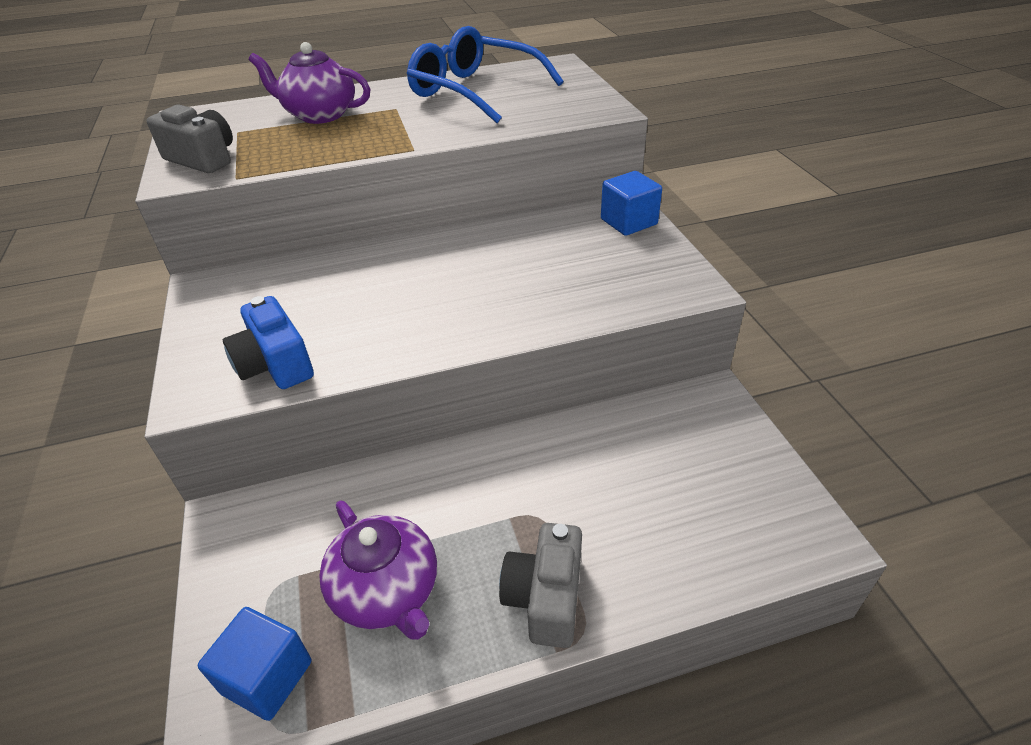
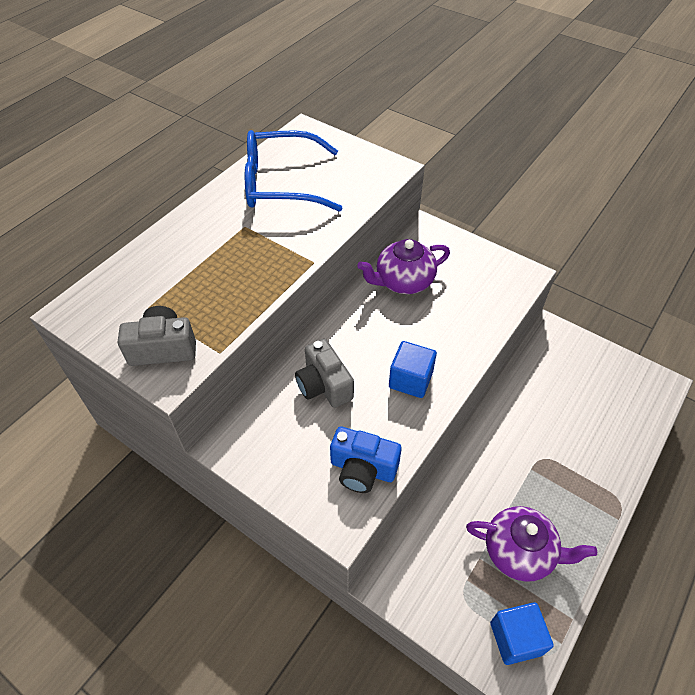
camera: 40 degrees left, 10 degrees up
(319, 115) = (193, 259): purple teapot -> purple teapot (403, 281)
(545, 597) = (589, 497): grey camera -> grey camera (324, 385)
(628, 222) = (442, 241): blue cube -> blue cube (410, 380)

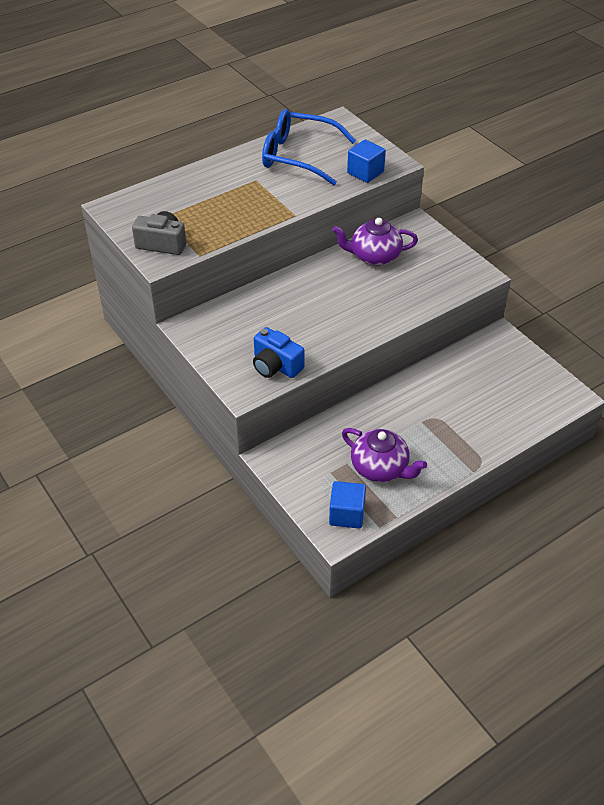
camera: 20 degrees right, 5 degrees down
(324, 385) = (274, 309): grey camera -> none
(410, 380) = (342, 322): blue cube -> blue cube (365, 172)

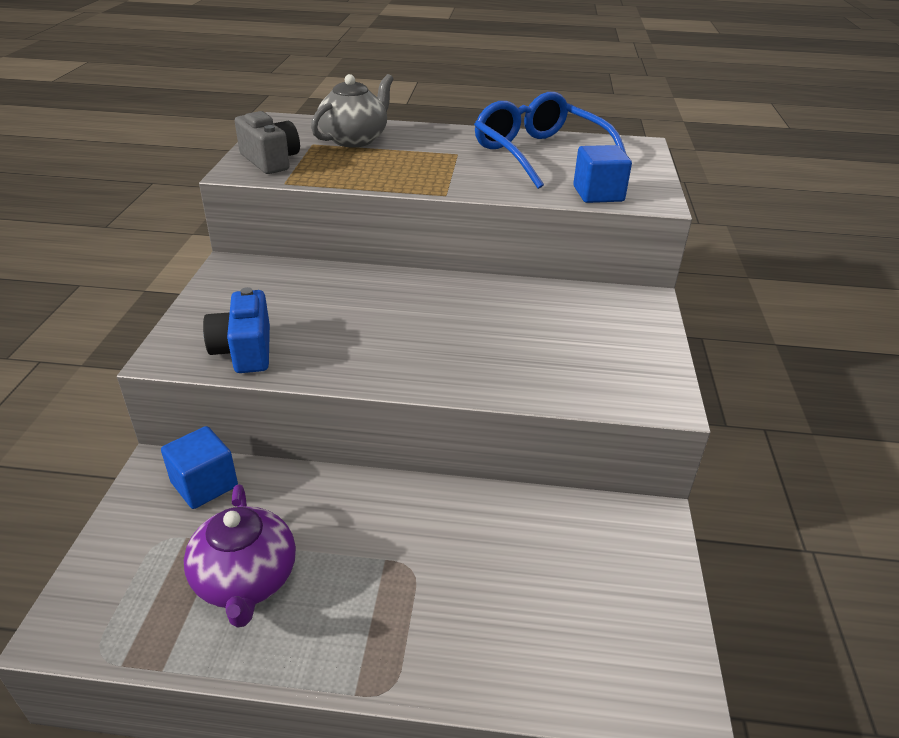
camera: 40 degrees right, 10 degrees down
(181, 199) = (354, 139): none -> grey teapot
(347, 514) = (116, 609): blue cube -> blue cube (204, 484)
(374, 256) = (538, 307): purple teapot -> none

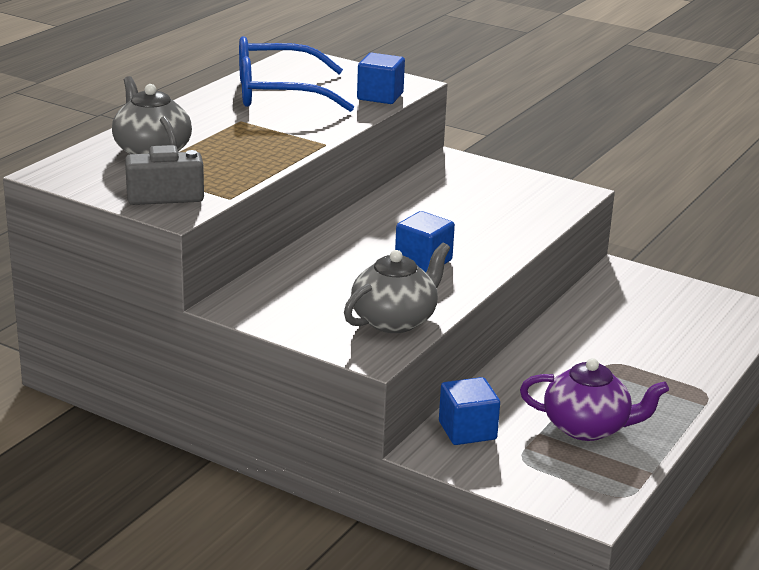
camera: 65 degrees left, 10 degrees down
(244, 350) = (395, 320): blue camera -> grey teapot
(385, 337) = (423, 261): none -> blue cube

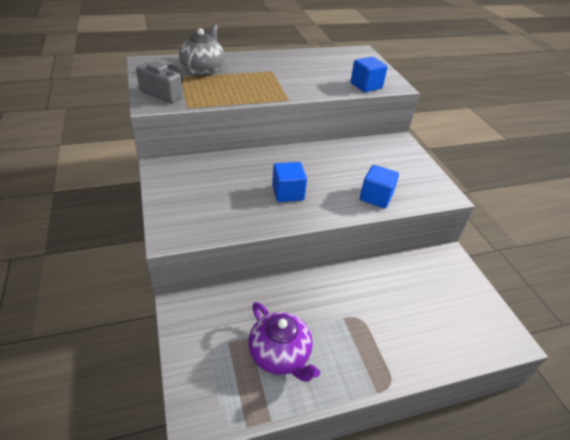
camera: 40 degrees right, 15 degrees up
(278, 93) = (316, 64): blue glasses -> none
(395, 320) = (214, 221): grey teapot -> none
(467, 430) = (216, 308): blue cube -> blue cube (376, 197)

